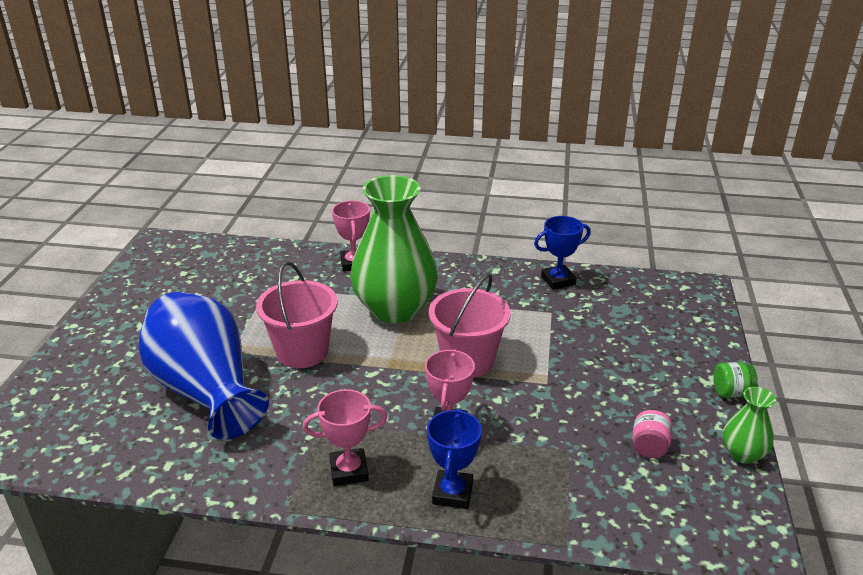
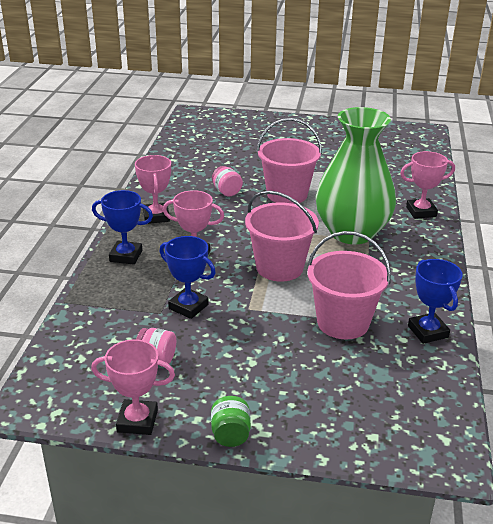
camera: 90 degrees right, 0 degrees up
(206, 390) = (241, 164): blue vase -> none
(286, 403) = (226, 191): none -> pink jar
(553, 428) = (188, 307): none -> blue trophy
(556, 324) = (343, 322): none -> pink bucket
(742, 454) = (137, 421): green vase -> pink trophy

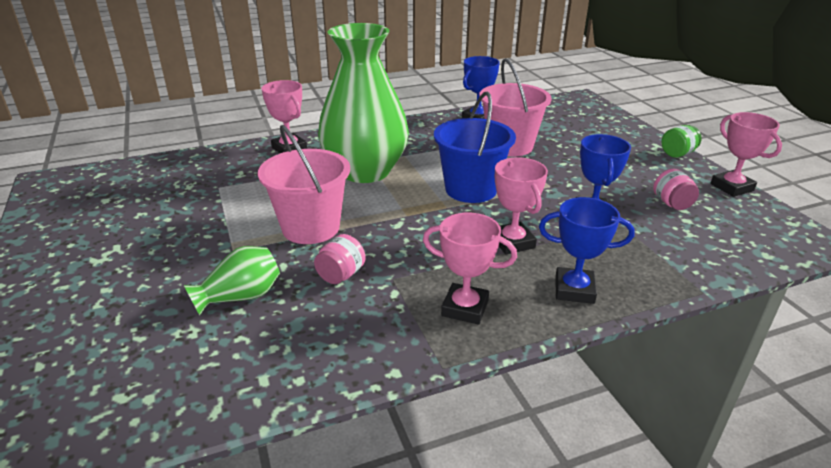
camera: 120 degrees left, 0 degrees up
(126, 256) = (574, 290): blue trophy -> blue trophy turned 60 degrees counterclockwise
(156, 216) = (465, 308): pink trophy -> pink trophy turned 60 degrees clockwise
(238, 164) = (241, 297): none -> green vase
(279, 267) = (471, 189): pink bucket -> blue bucket

